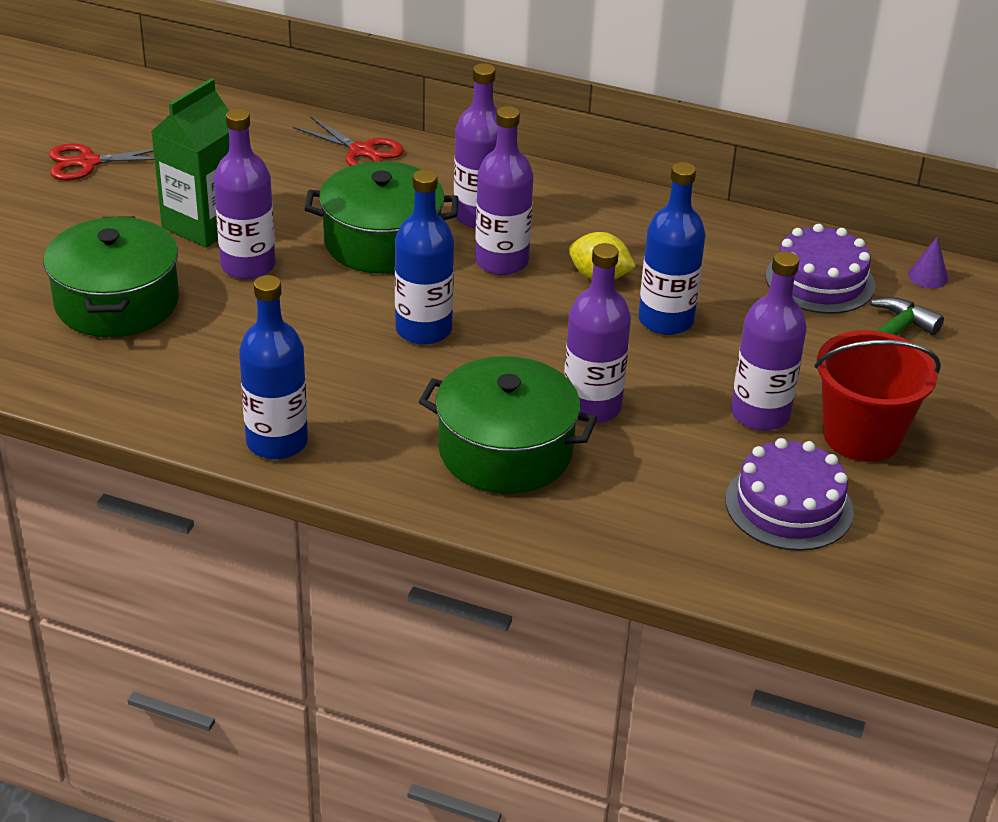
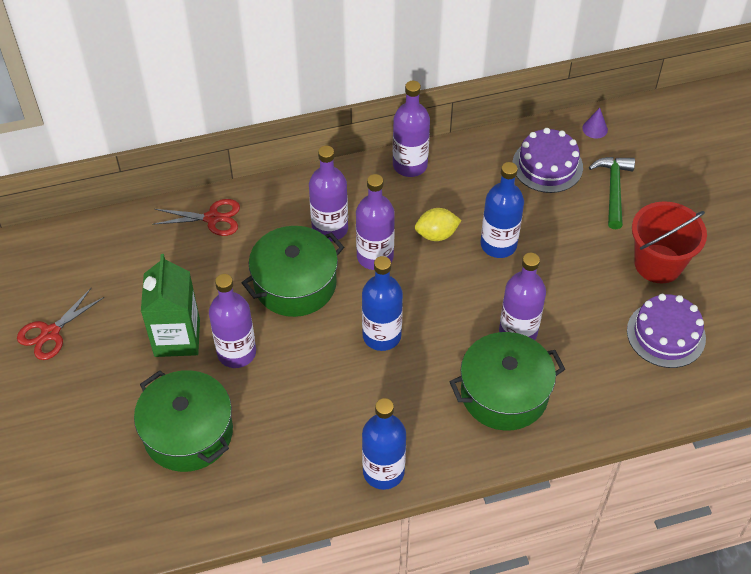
camera: 35 degrees left, 15 degrees up
(760, 414) = (600, 281): purple bottle -> purple bottle (410, 165)

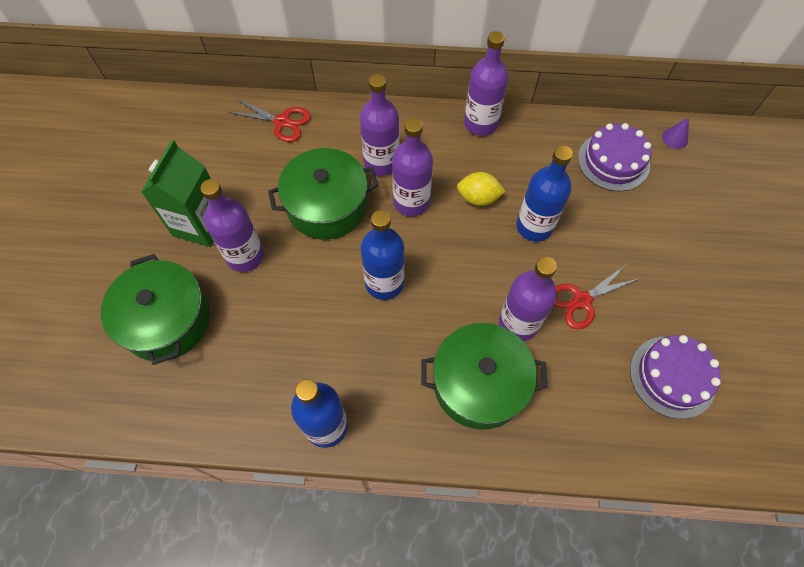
camera: 20 degrees right, 10 degrees up
(50, 333) = (97, 185): red scissors -> red scissors (582, 300)
(613, 189) = (671, 205): green hammer -> none
(658, 264) = (691, 296): red bucket -> none

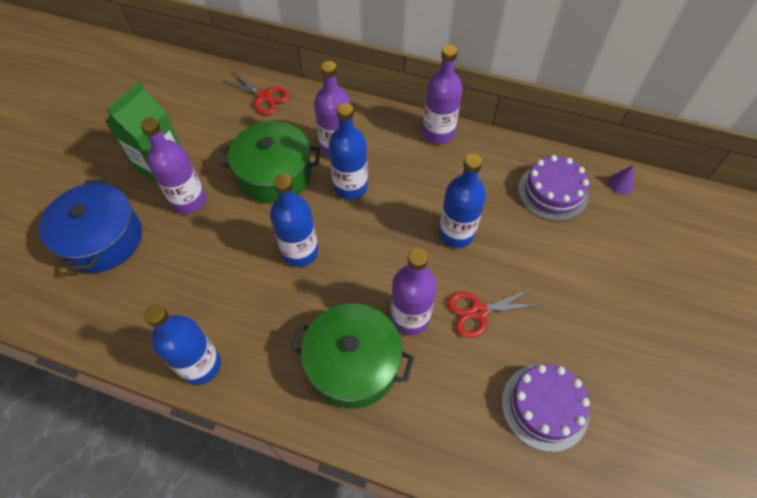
camera: 15 degrees right, 5 degrees down
(167, 320) = (103, 239): green pot -> blue pot
(411, 202) = (350, 187): purple bottle -> blue bottle
(478, 198) = (412, 197): yellow lemon -> none

